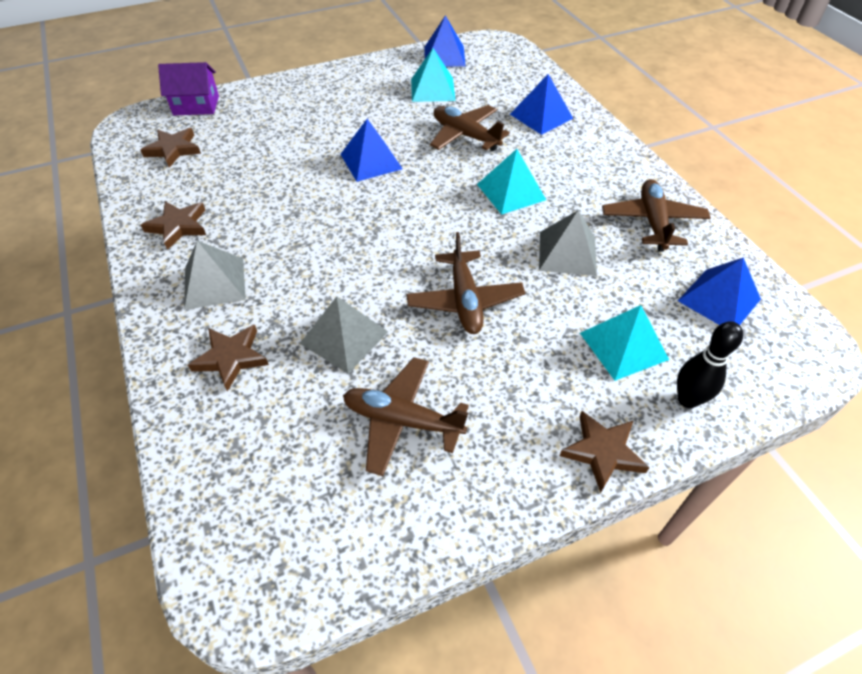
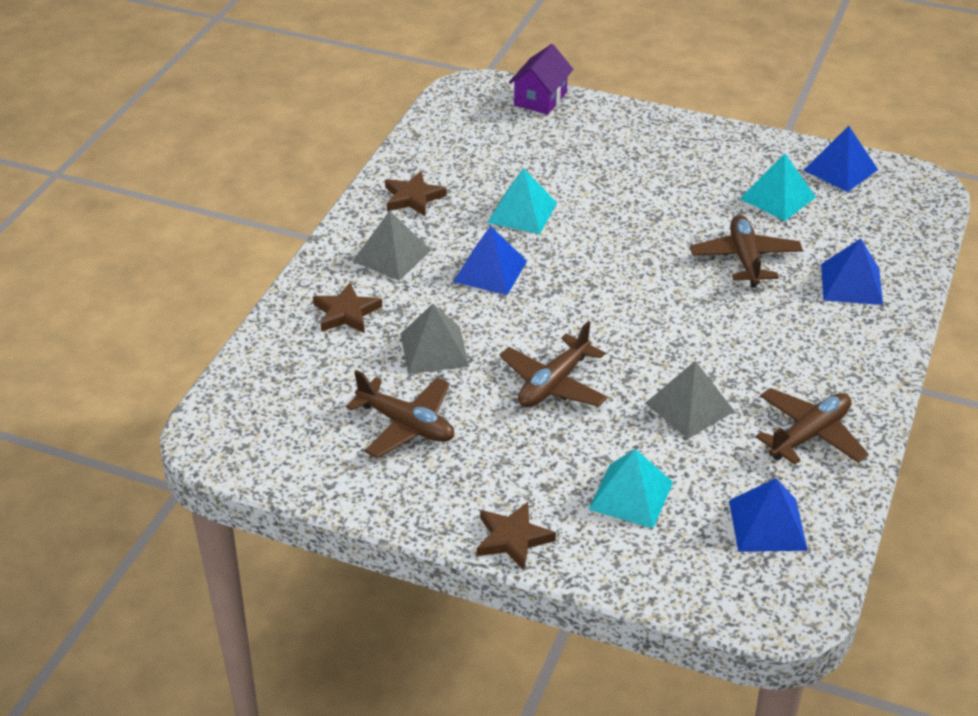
camera: 45 degrees right, 10 degrees down
(173, 149) = (478, 130): brown star -> none
(196, 105) = (540, 99): purple house -> purple house turned 75 degrees clockwise
(371, 161) = (626, 232): blue pyramid -> blue pyramid (490, 271)
(402, 420) = (406, 425): brown plane -> brown plane turned 150 degrees clockwise
(511, 192) = (714, 331): turquoise pyramid -> turquoise pyramid (522, 212)
(687, 399) = (624, 559): black bowling pin -> none

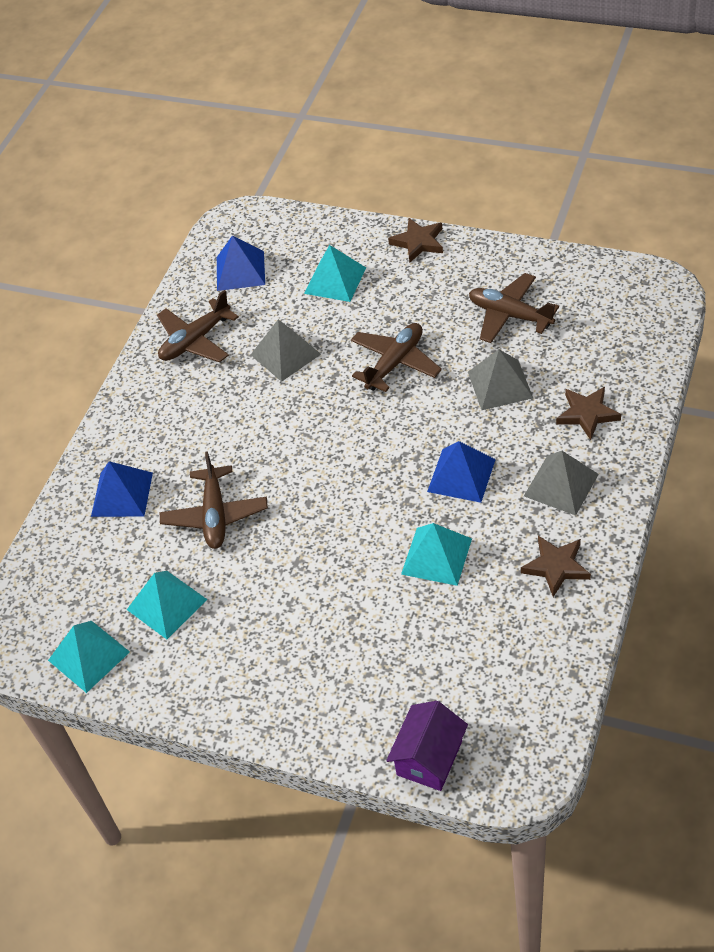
camera: 175 degrees left, 10 degrees up
(840, 170) = (89, 656): blue pyramid -> turquoise pyramid

